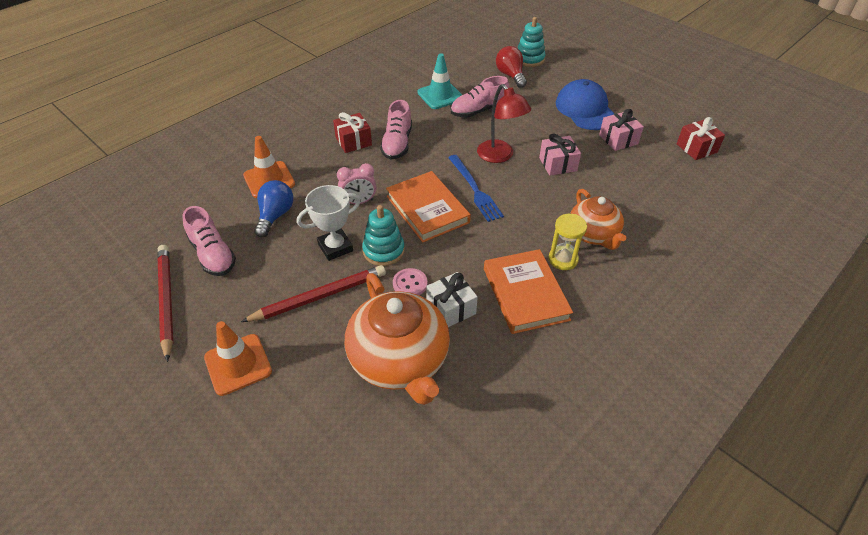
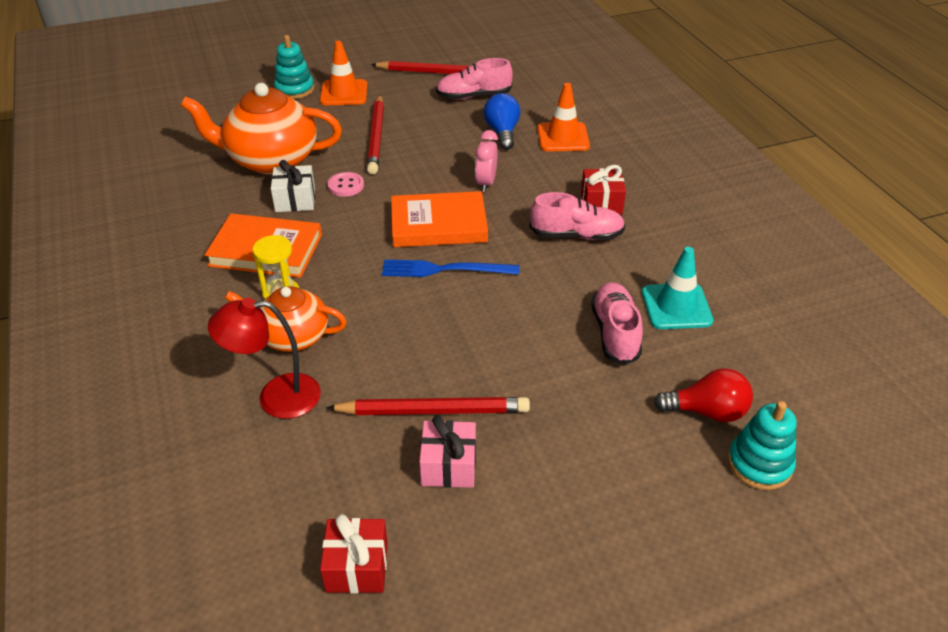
camera: 115 degrees right, 5 degrees down
(275, 216) = (502, 132): blue light bulb -> blue light bulb turned 135 degrees counterclockwise
(335, 247) = (430, 156): white trophy -> none
(383, 251) = (401, 181): turquoise stacking toy -> turquoise stacking toy (294, 89)
(397, 144) = (576, 235): pink shoe -> pink shoe turned 150 degrees clockwise
(500, 156) = (494, 314): red lamp -> red lamp (276, 397)
(557, 164) = (439, 364): pink gift -> none
(585, 109) = (554, 466): blue cap -> none
(591, 155) = (433, 410): none -> red pencil

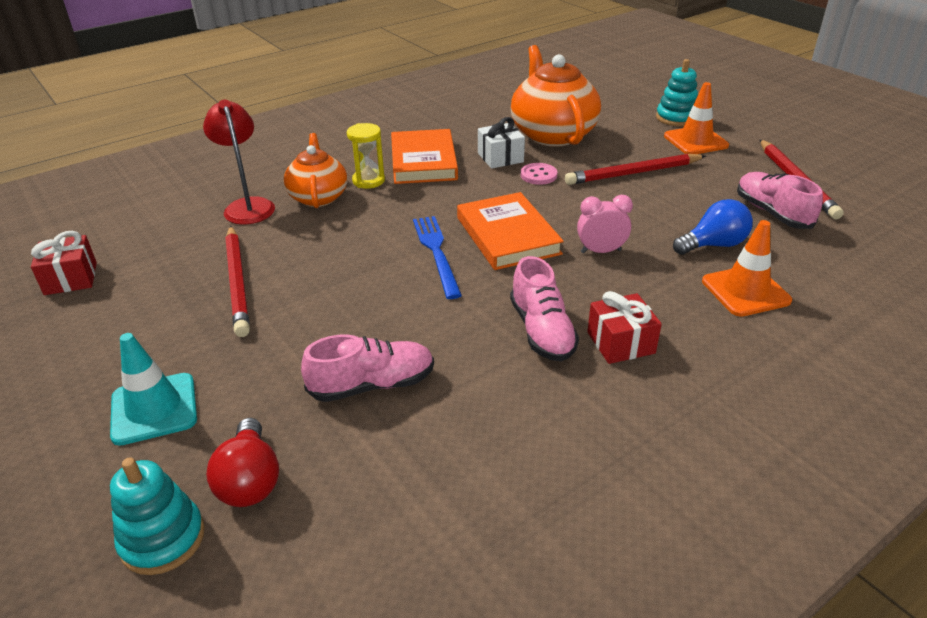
camera: 75 degrees right, 5 degrees down
(448, 466) = (171, 303): pink gift -> none
(676, 306) = (438, 435): turquoise traffic cone -> turquoise traffic cone (154, 409)

